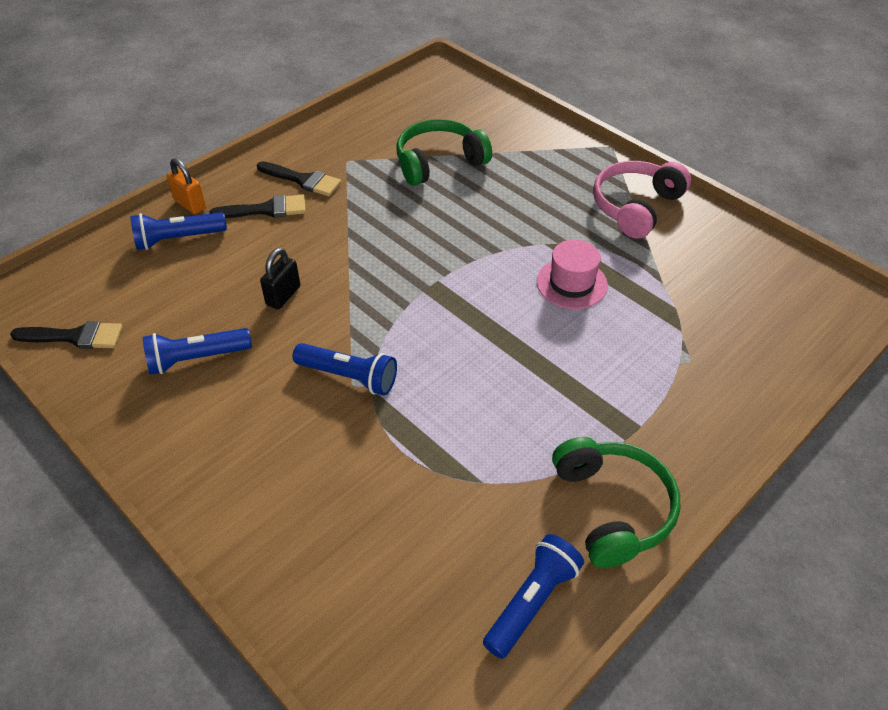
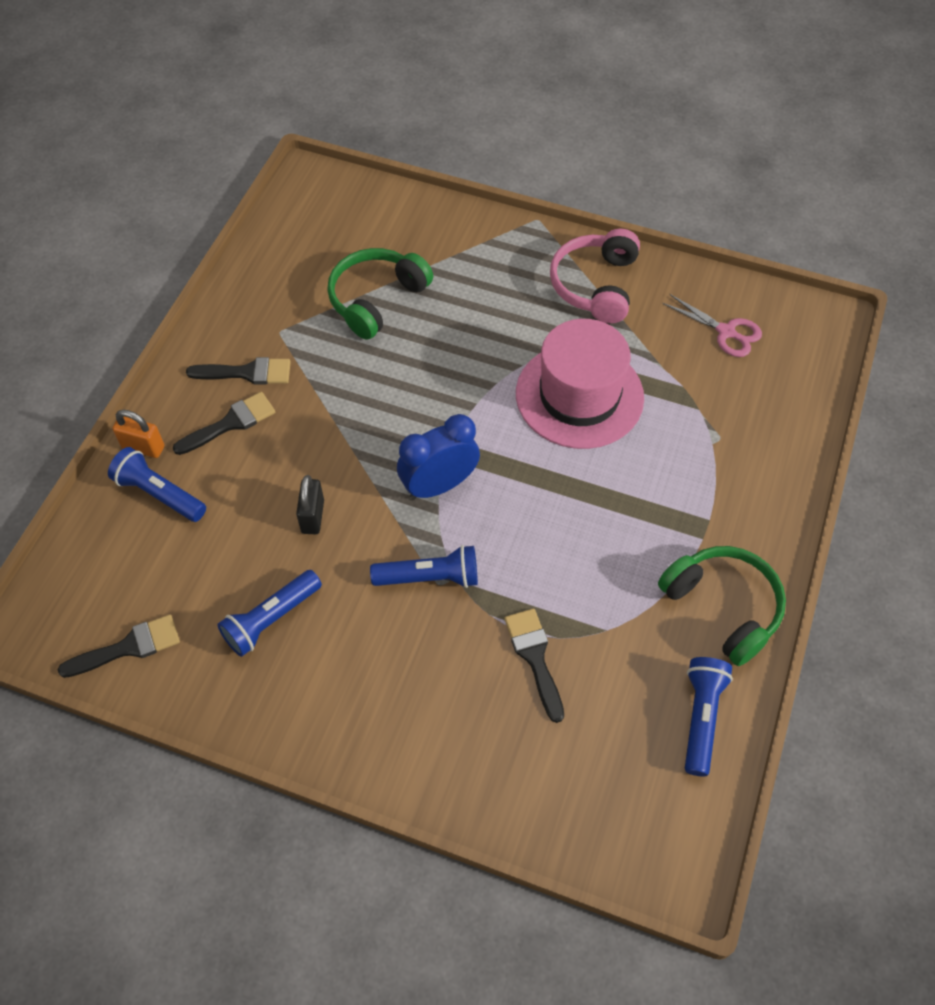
camera: 25 degrees left, 10 degrees up
(178, 239) = (159, 494): blue flashlight -> blue flashlight turned 75 degrees clockwise
(400, 478) = (535, 657): none -> black brush
(403, 309) = (439, 485): none -> blue clock
(571, 283) = (579, 395): pink hat -> pink hat, size x1.78
(742, 278) = (726, 332): none -> pink scissors

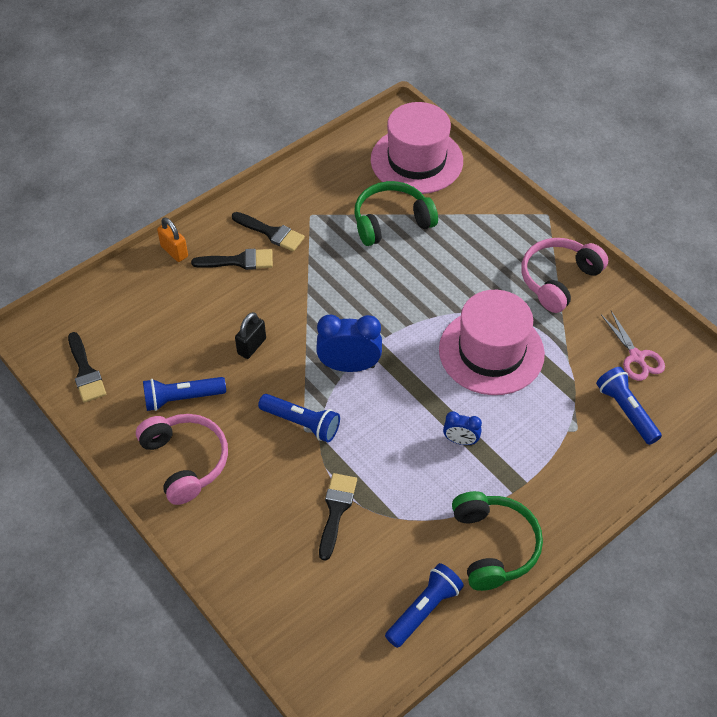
camera: 30 degrees right, 5 degrees down
(128, 647) = (85, 372): black brush -> black brush turned 60 degrees clockwise
(159, 494) = (165, 286): blue flashlight -> blue flashlight (626, 411)
(326, 692) = (186, 461): none -> pink headphones
(358, 218) = (416, 160): none -> pink hat
(613, 509) = (460, 440): none -> blue clock

